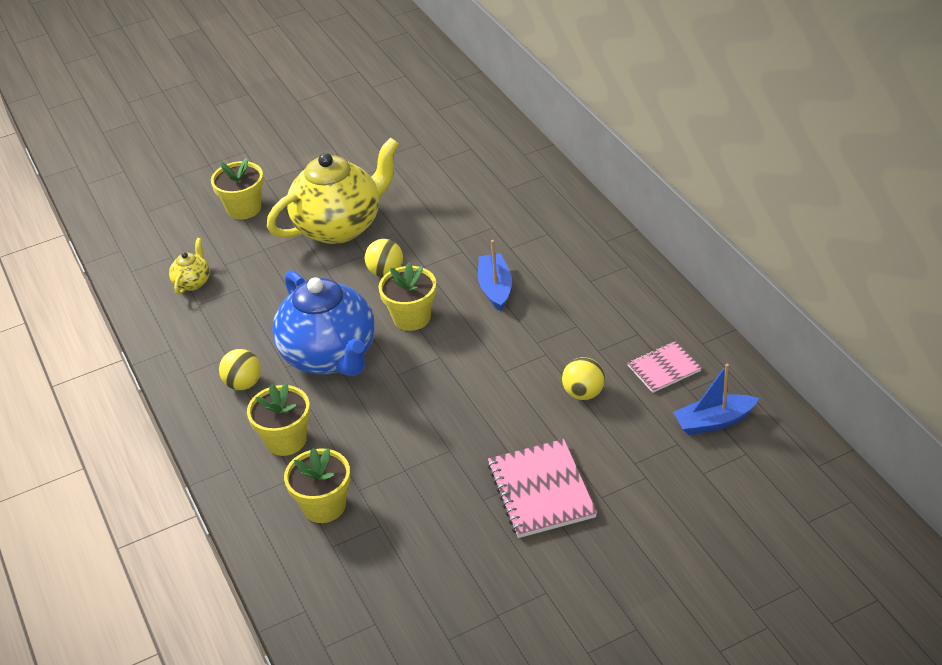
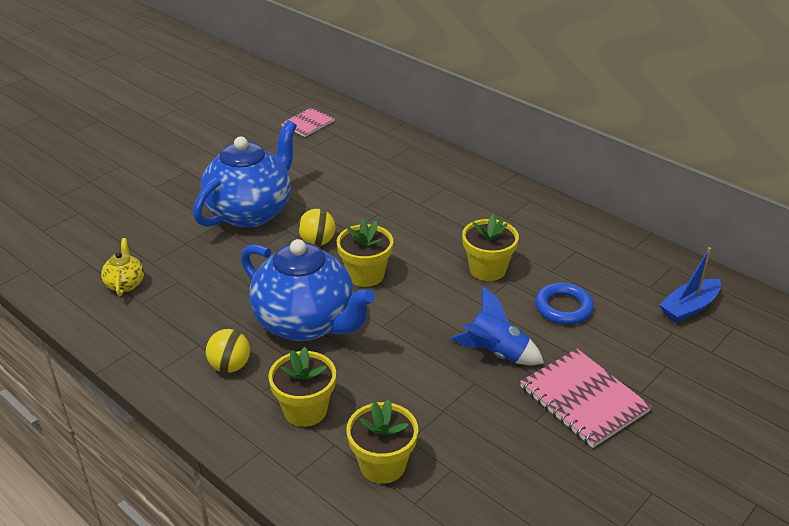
camera: 25 degrees left, 5 degrees down
(244, 208) = (146, 212): yellow flower pot -> yellow flower pot (487, 269)
(340, 226) = (251, 212): yellow teapot -> blue teapot
(487, 426) = (496, 353): none -> blue rocket
(495, 288) = (427, 237): blue boat -> none
(583, 393) = (563, 308): yellow ball -> blue ring
(664, 368) = (617, 274): pink notebook -> pink notebook (308, 123)

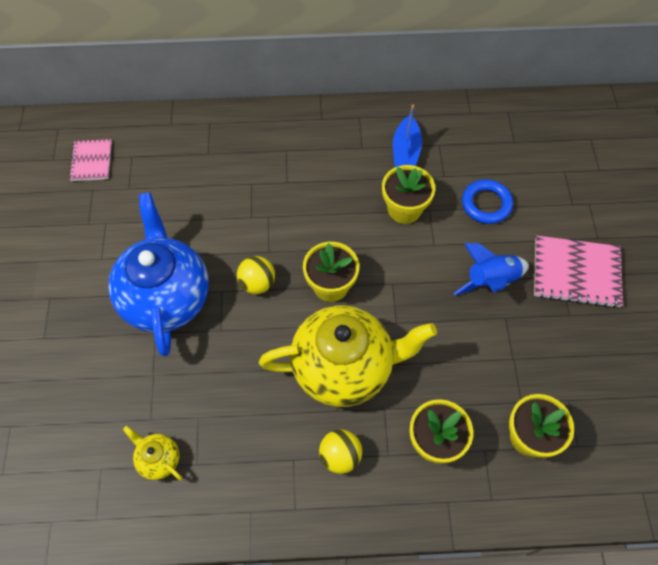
camera: 45 degrees left, 25 degrees up
(306, 323) = (344, 367): blue teapot -> yellow teapot
(689, 308) = (553, 142): blue boat -> blue boat (405, 151)

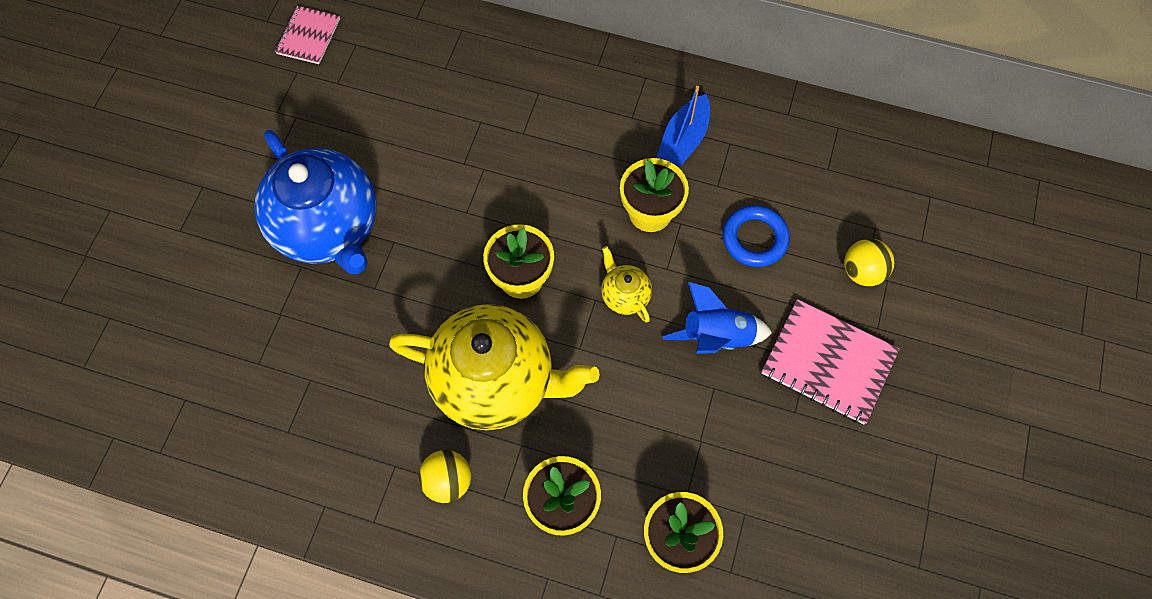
camera: 20 degrees right, 5 degrees up
(158, 459) = (249, 411): yellow teapot -> yellow teapot (624, 295)
(166, 297) = (329, 228): blue teapot -> blue teapot turned 135 degrees clockwise
(257, 283) = (438, 246): yellow ball -> yellow ball (862, 272)

